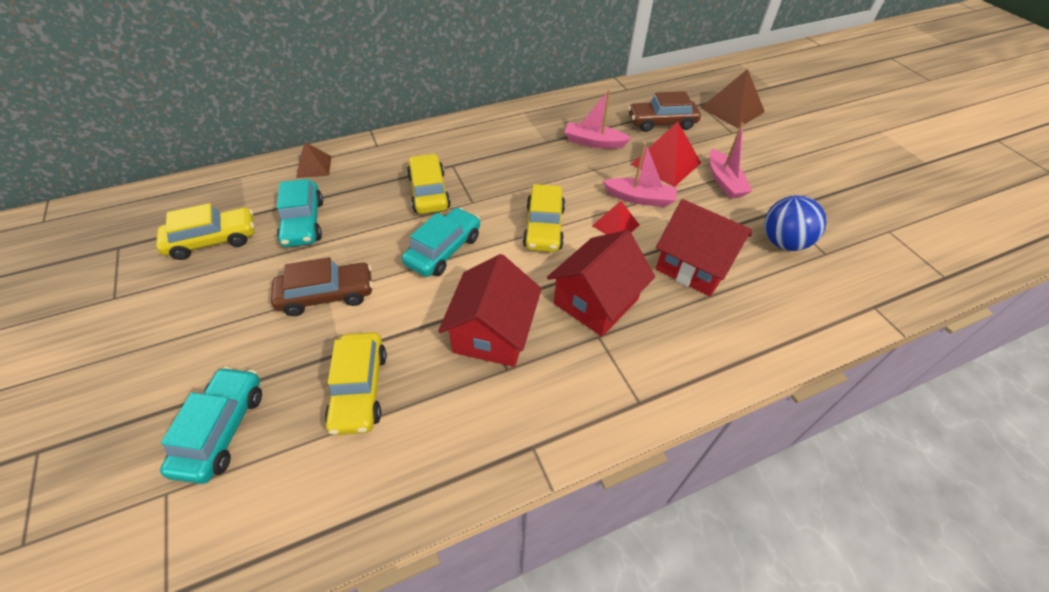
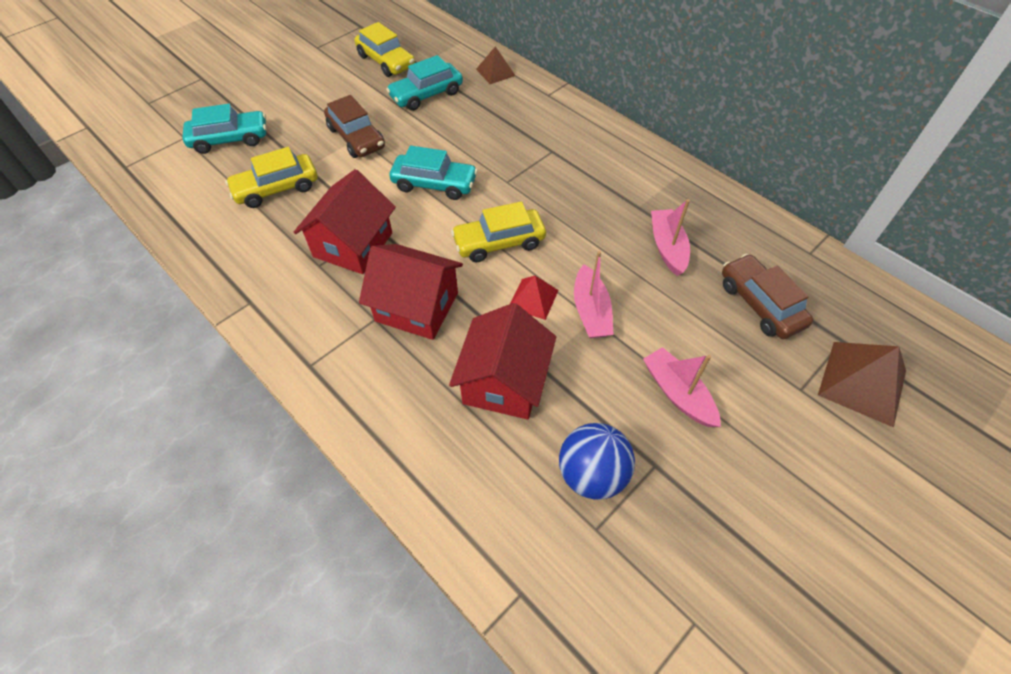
camera: 70 degrees right, 5 degrees up
(429, 192) = (504, 149): yellow car -> none
(493, 333) = (353, 245): red house -> red house turned 60 degrees counterclockwise
(666, 163) = (674, 324): red pyramid -> none
(724, 181) = (677, 393): pink boat -> pink boat turned 90 degrees clockwise

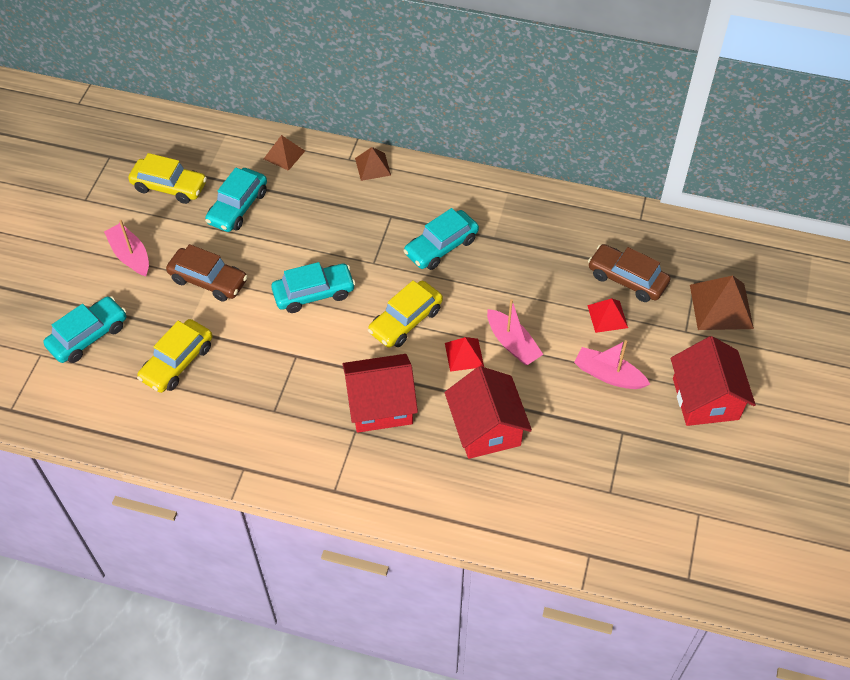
camera: 30 degrees left, 0 degrees up
(353, 245) = (288, 380): red house -> red house (705, 399)
(565, 107) = (372, 166): none -> brown pyramid
(580, 194) = (441, 246): none -> turquoise car
(592, 474) = (586, 459): blue ball -> none
(667, 247) = (536, 263): pink boat -> pink boat (130, 255)
(714, 331) = (607, 316): none -> red pyramid

